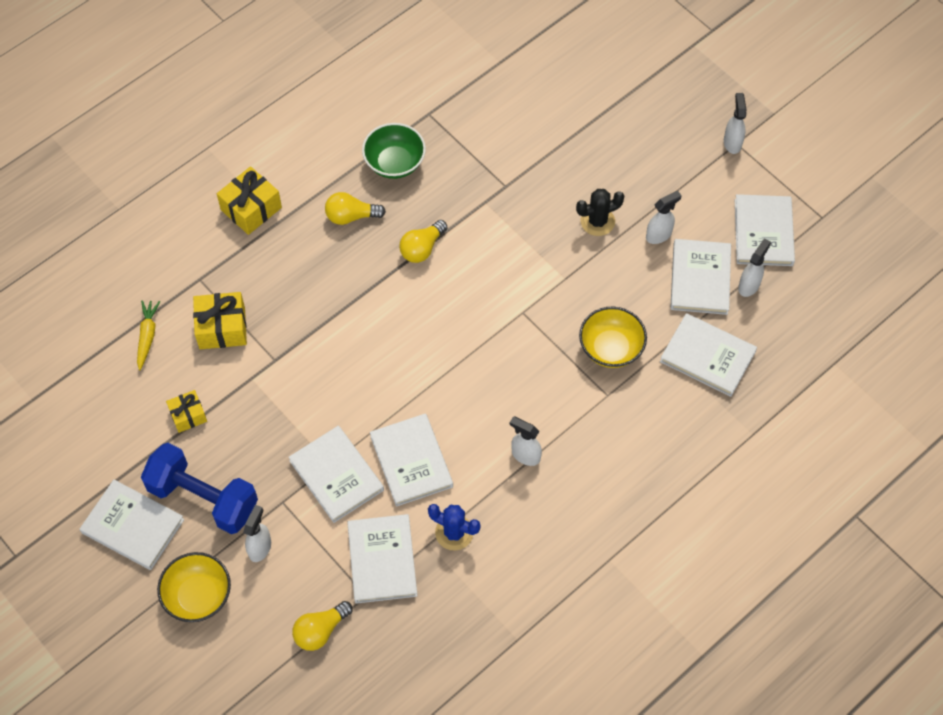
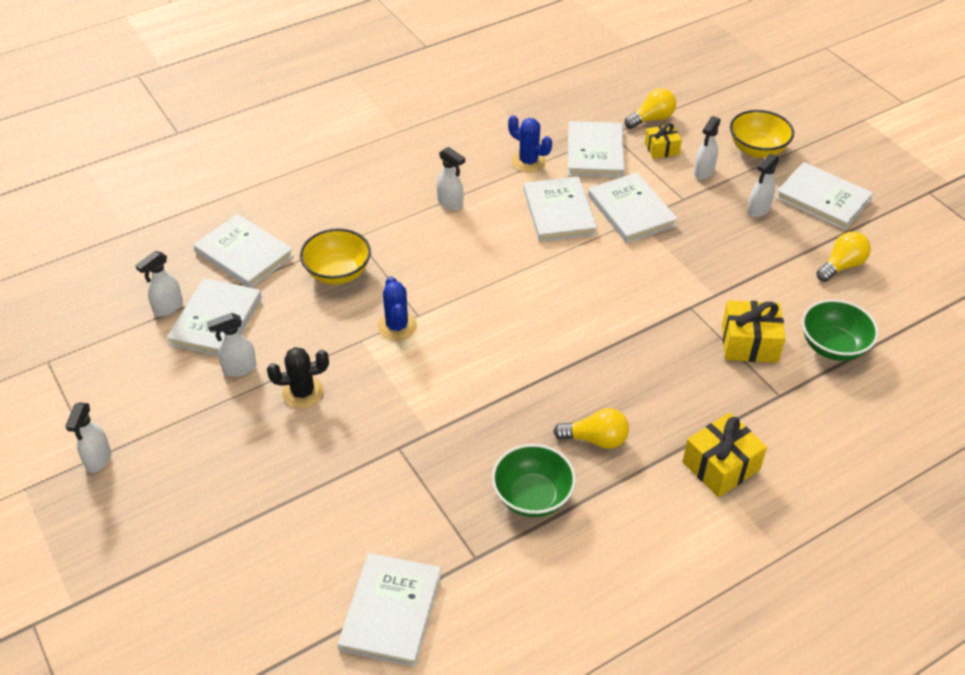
camera: 170 degrees left, 15 degrees down
(147, 336) = (833, 346): yellow carrot -> green bowl
(188, 415) = (779, 272): yellow gift -> yellow gift (661, 149)
(203, 498) = (758, 210): blue dumbbell -> white spray bottle
(422, 248) = (515, 392): yellow light bulb -> yellow light bulb (841, 266)
(538, 297) = (397, 326): none -> blue cactus
(763, 232) = (122, 355): white book -> white book (391, 611)

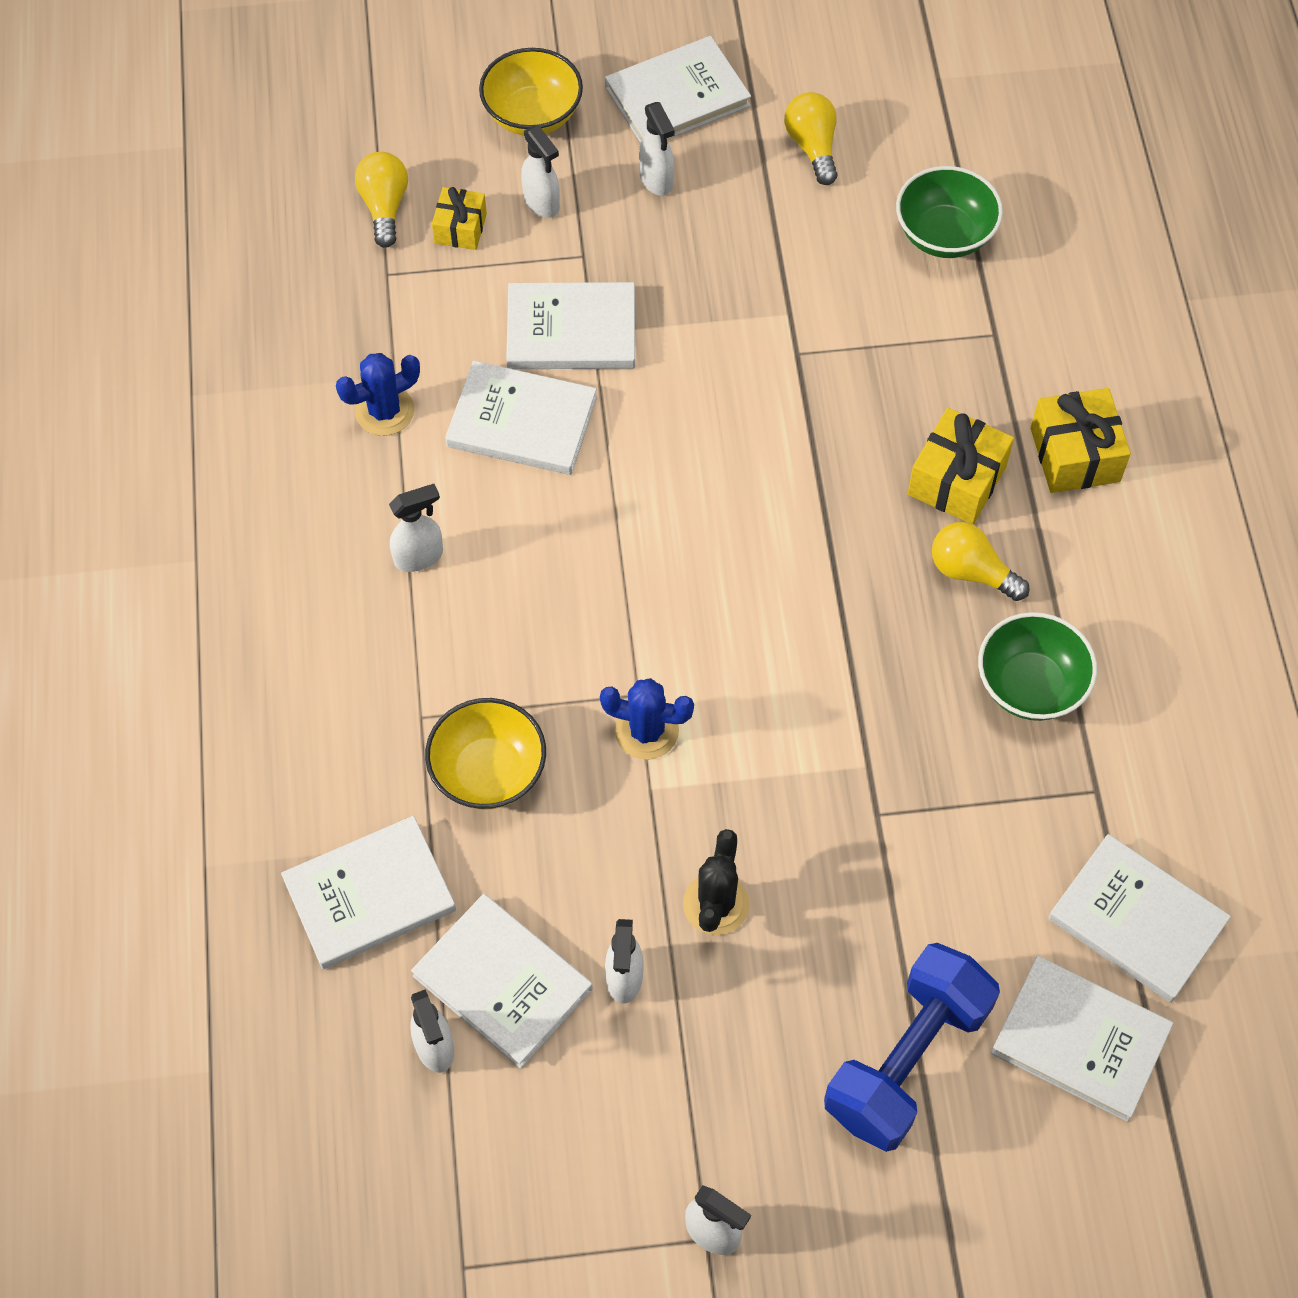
camera: 65 degrees left, 15 degrees up
(240, 516) = (906, 1060): none -> blue dumbbell
(595, 152) = (417, 315): white book -> white book (1080, 1040)
(596, 439) = (971, 572): yellow light bulb -> yellow light bulb turned 90 degrees counterclockwise
(749, 343) = (894, 320): yellow gift -> yellow gift (957, 480)

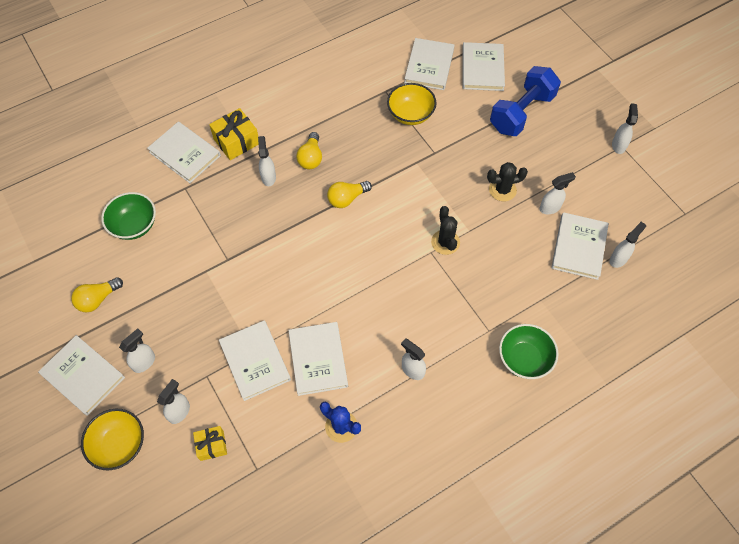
camera: 115 degrees left, 0 degrees up
(370, 895) = (577, 311): white book -> white book (185, 154)
(384, 207) = (212, 494): yellow light bulb -> yellow light bulb (347, 199)
(488, 772) = (497, 292): yellow bowl -> yellow bowl (410, 114)
(646, 731) = (445, 242): blue cactus -> black cactus
(906, 1060) = (521, 113): blue dumbbell -> blue dumbbell turned 60 degrees counterclockwise
(957, 480) = (268, 177): yellow gift -> white spray bottle
(1030, 685) = (352, 123): green bowl -> green bowl (524, 359)

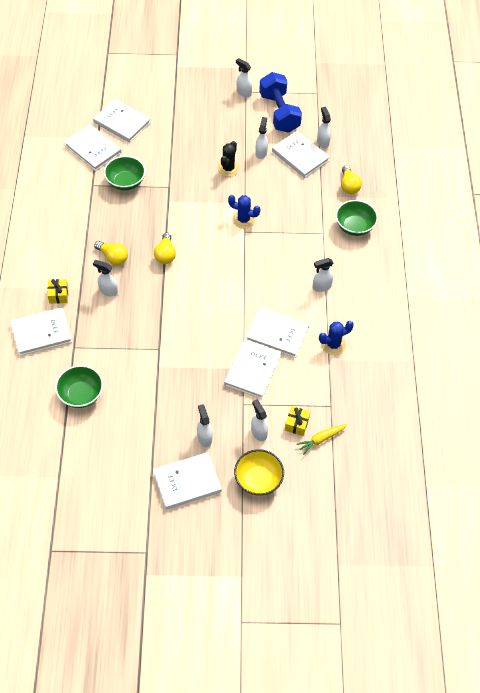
camera: 60 degrees left, 5 degrees down
(98, 299) = (129, 446): yellow light bulb -> yellow light bulb (349, 186)
(206, 483) = (321, 439): none -> yellow carrot
(236, 141) = (58, 295): yellow gift -> yellow gift, size x0.63
(255, 361) = (252, 370): white book -> white book turned 75 degrees counterclockwise
(410, 114) = (125, 182): yellow bowl -> green bowl
(445, 242) = (243, 220): black cactus -> blue cactus
(521, 113) = (177, 124): blue dumbbell -> blue dumbbell (279, 113)

